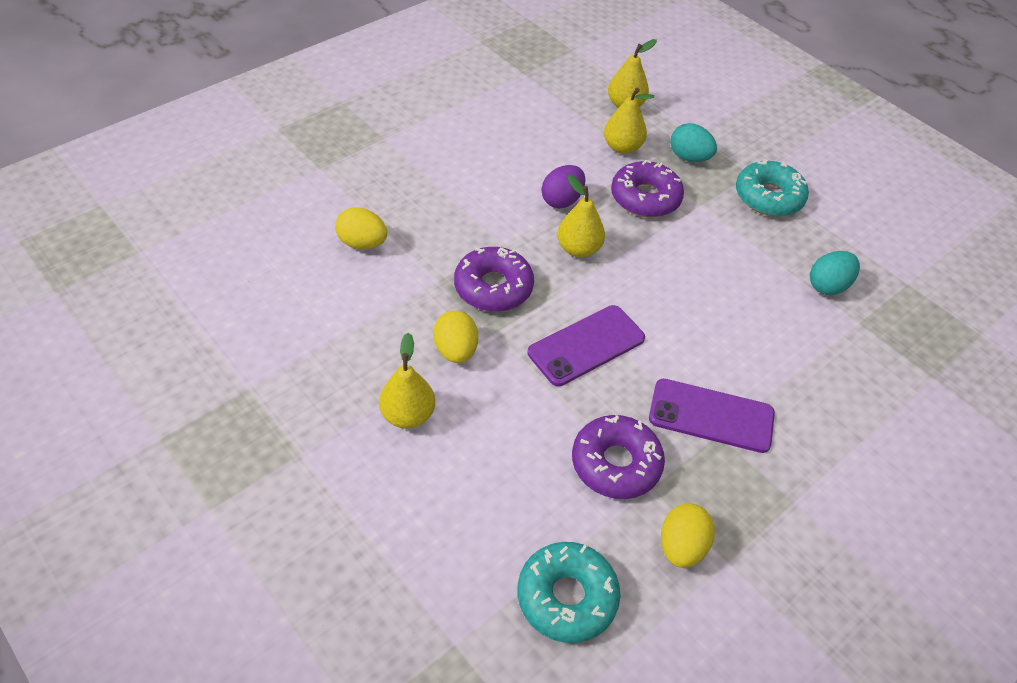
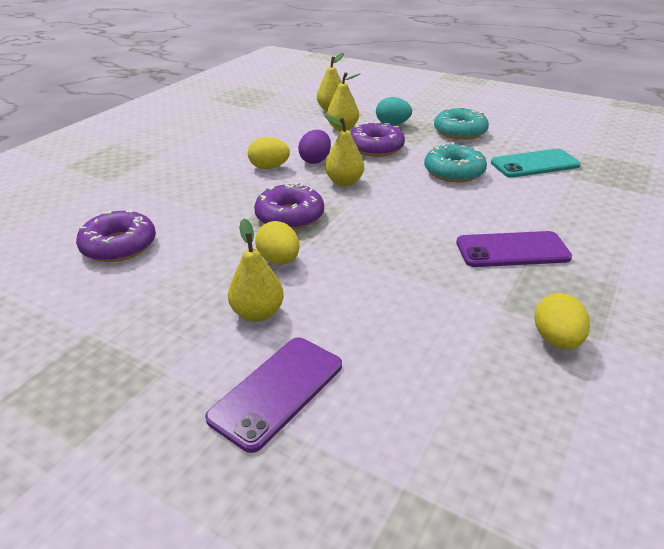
camera: 15 degrees left, 15 degrees down
(362, 243) = (164, 214): yellow egg -> yellow egg (269, 167)
(567, 597) = (486, 409): turquoise donut -> turquoise donut (454, 172)
(586, 345) = (386, 232): purple phone -> purple phone (277, 391)
(616, 463) = (460, 299): purple donut -> purple donut (119, 246)
(828, 286) = (534, 164): turquoise egg -> turquoise phone

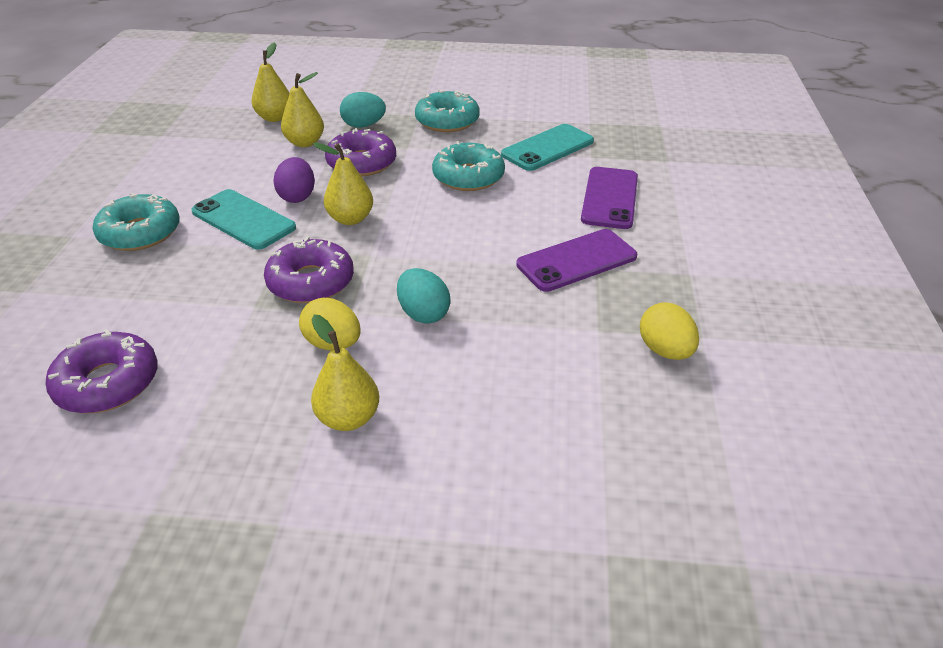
camera: 25 degrees left, 5 degrees up
(199, 162) = (140, 233): none -> turquoise donut
(269, 167) = (243, 220): yellow egg -> turquoise phone
(277, 391) = (426, 502): purple phone -> purple phone (610, 198)
(359, 257) = (423, 314): none -> turquoise egg

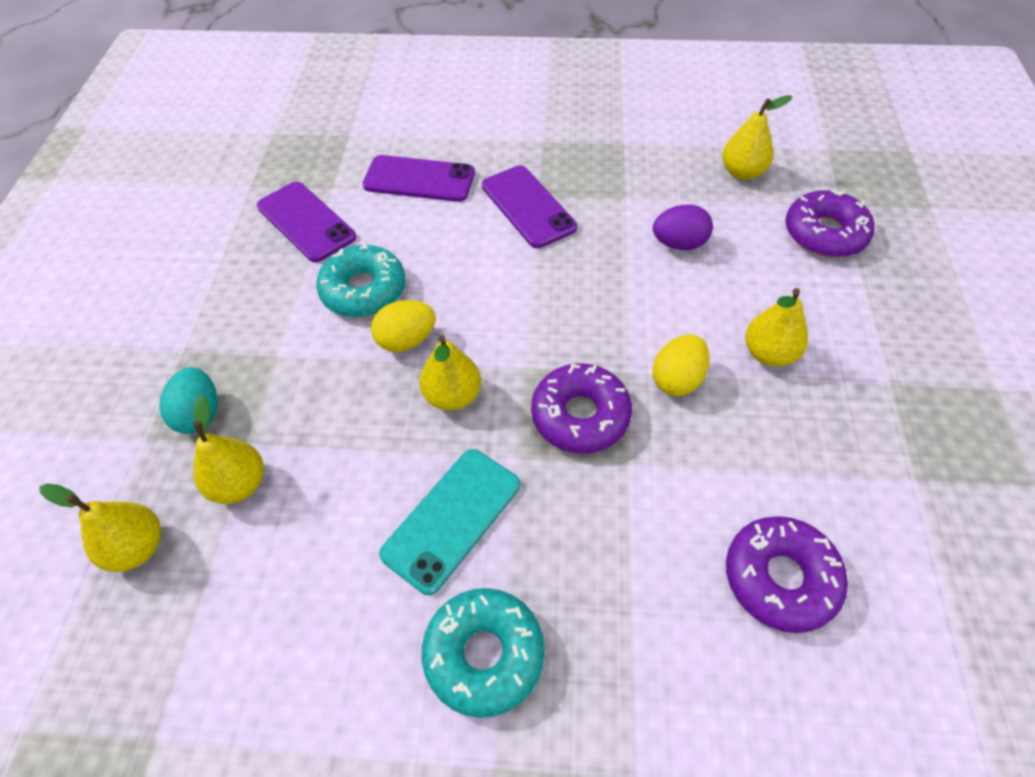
camera: 90 degrees left, 15 degrees up
(297, 196) = (396, 464): purple egg -> purple egg (679, 244)
(362, 163) = (314, 402): purple donut -> purple donut (824, 233)
(423, 314) = (621, 313): turquoise egg -> none
(447, 121) = (211, 318): turquoise donut -> none
(548, 148) = (306, 222): turquoise phone -> purple phone
(664, 445) = (742, 172): none -> yellow pear
(665, 350) = (644, 163): yellow egg -> yellow egg (406, 340)

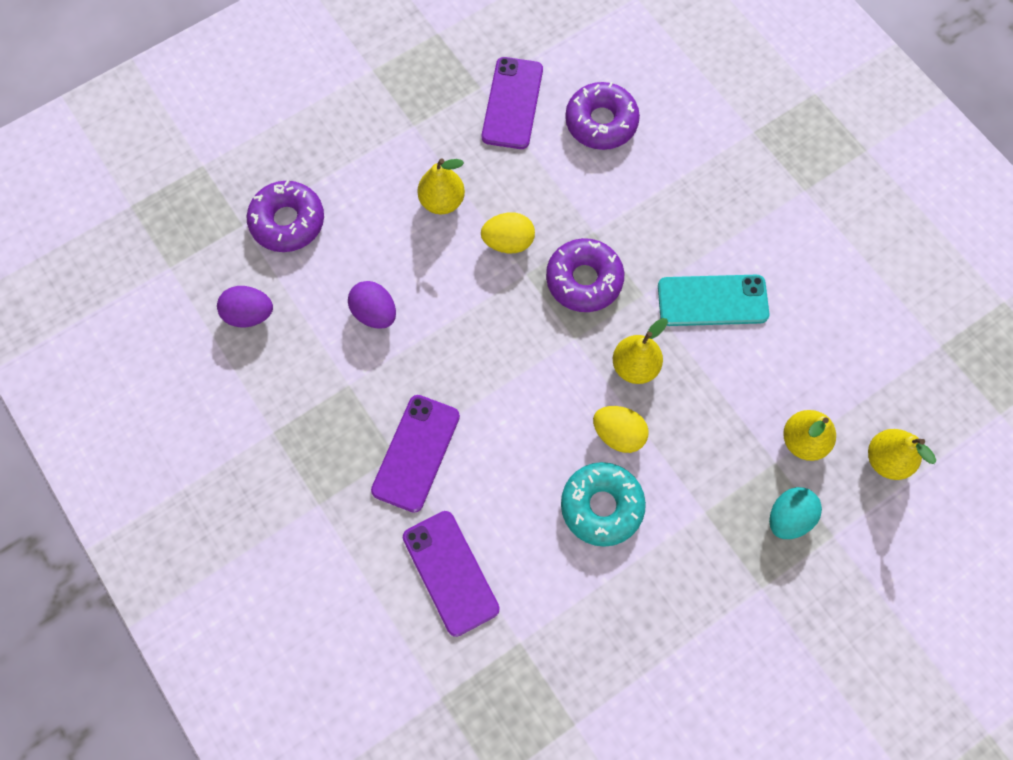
camera: 130 degrees left, 15 degrees up
(306, 222) = (574, 624): purple phone -> purple phone (512, 103)
(484, 654) = (764, 230): turquoise donut -> none
(742, 172) = (249, 314): yellow pear -> purple egg

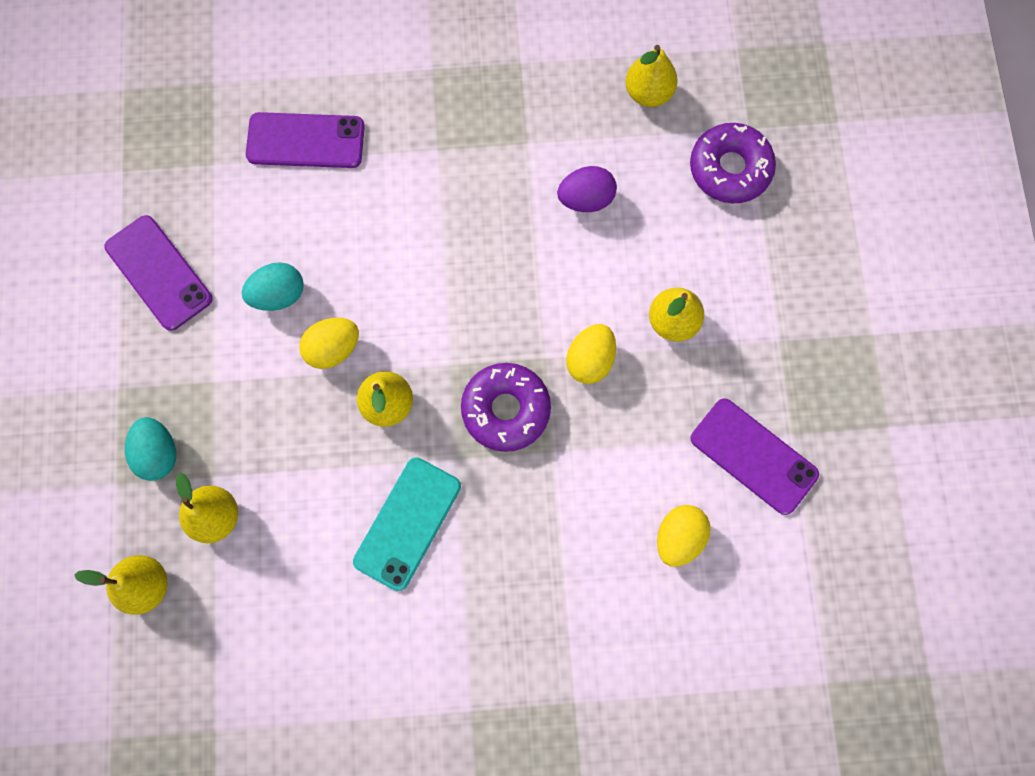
camera: 120 degrees right, 5 degrees up
(249, 314) = (648, 93): purple egg -> yellow pear
(416, 453) = (428, 166): purple phone -> purple phone (159, 273)
(601, 122) = (678, 537): purple donut -> yellow egg
(601, 506) = (278, 295): turquoise donut -> turquoise egg

